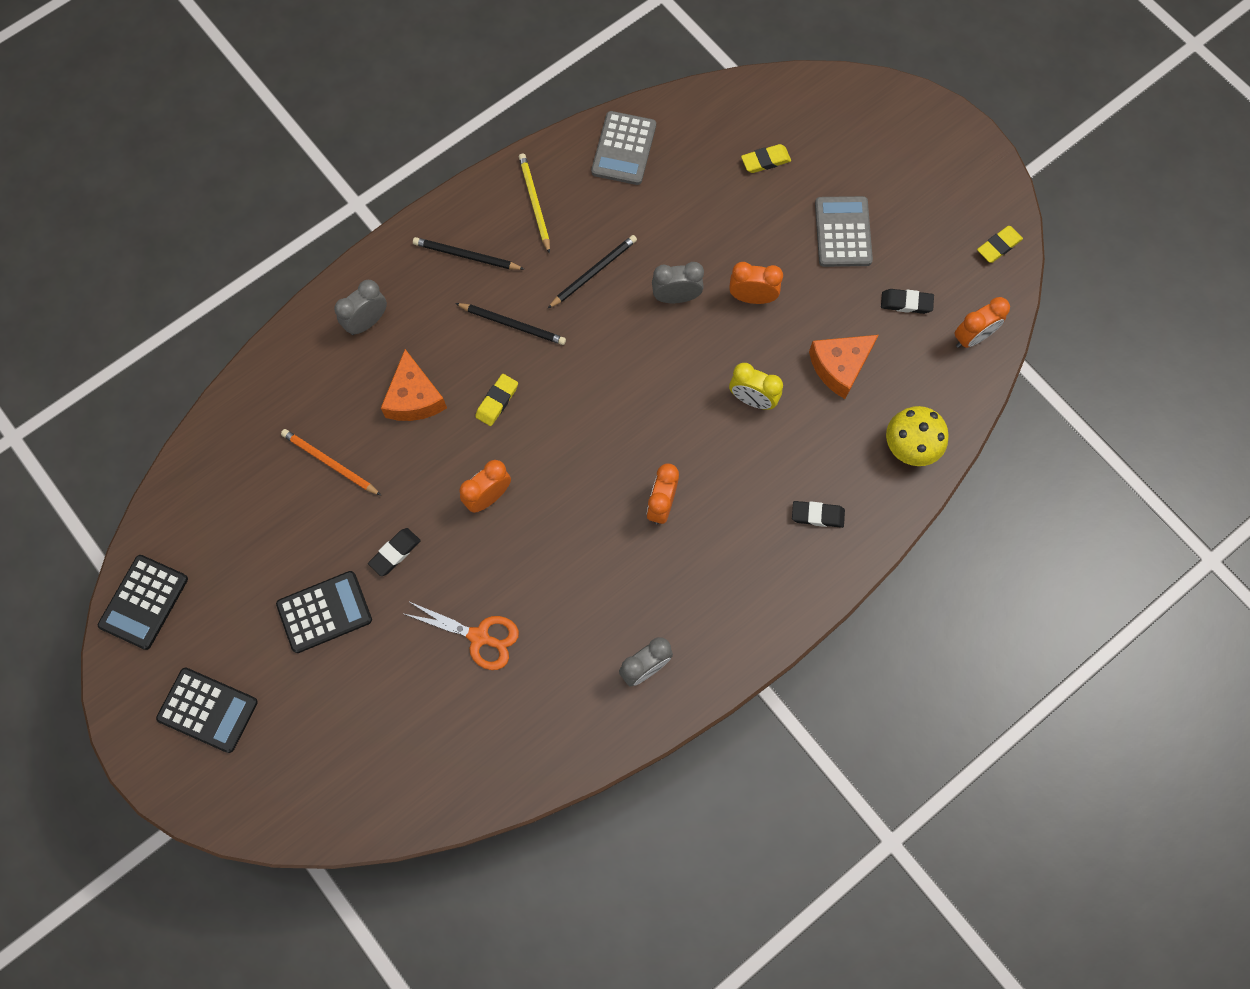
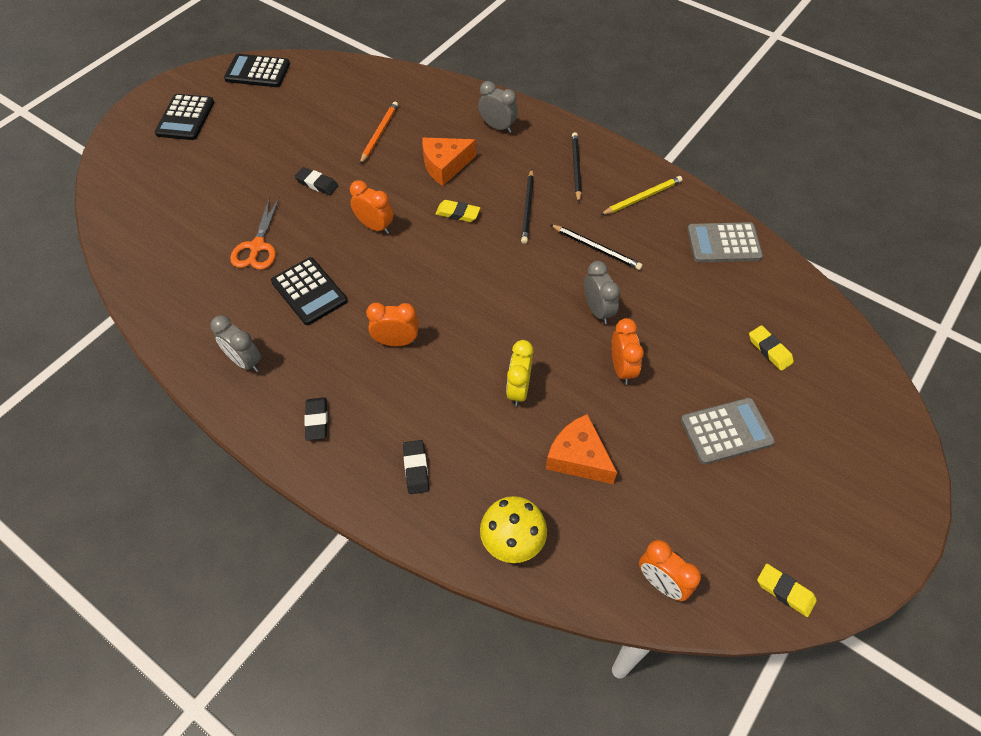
camera: 75 degrees right, 15 degrees down
(324, 612) = (264, 157): black calculator -> black calculator (309, 291)
(906, 303) = (673, 506): black eraser -> black eraser (316, 420)

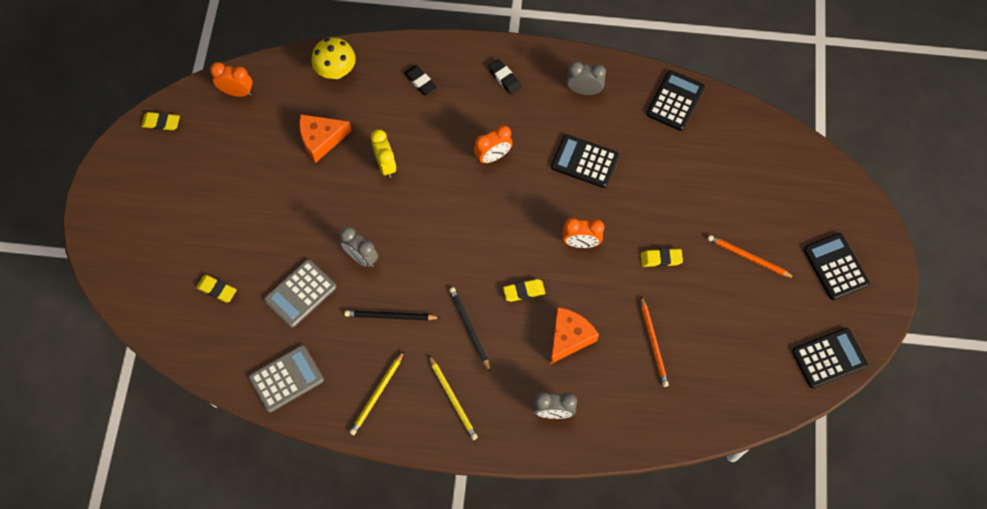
camera: 150 degrees right, 10 degrees up
(167, 304) = (675, 101): none -> black calculator
(245, 153) = (748, 257): none -> orange pencil
(257, 246) = (655, 177): orange scissors -> none
(317, 183) = (661, 259): black eraser -> yellow eraser
(576, 168) = (453, 399): black pencil -> yellow pencil
(578, 457) = (321, 139): orange cheese -> orange cheese turned 150 degrees clockwise
(622, 368) = (321, 218): orange clock -> none
(726, 431) = (229, 207): grey calculator -> grey calculator (300, 293)

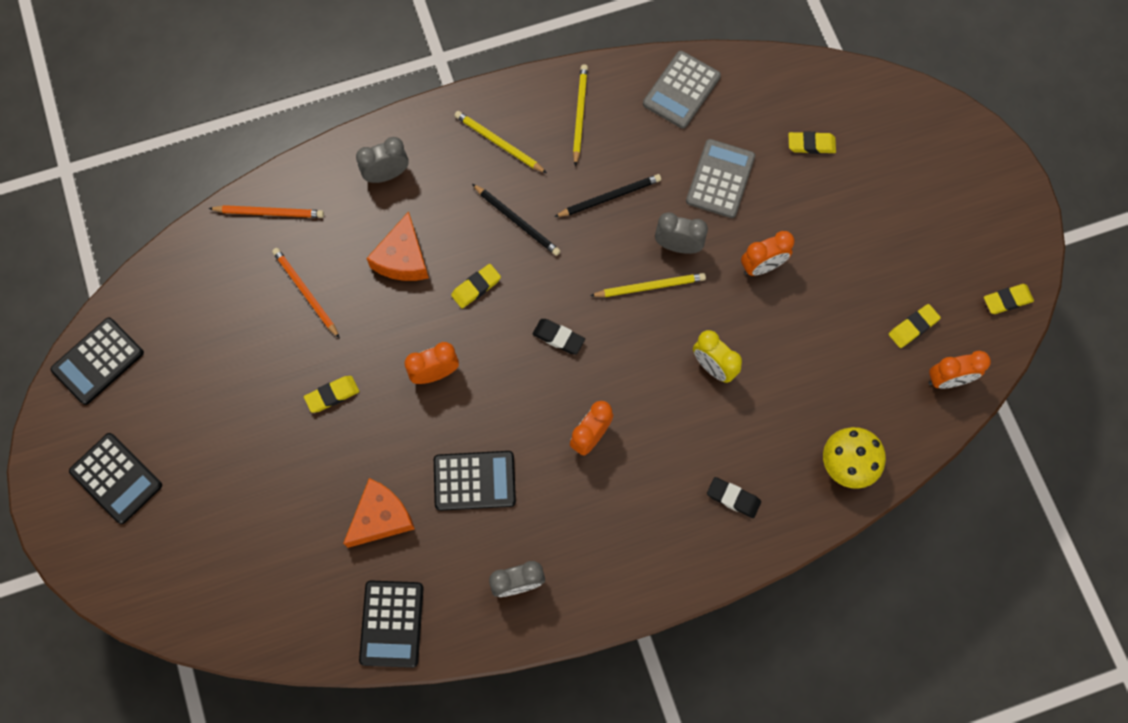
camera: 155 degrees right, 5 degrees up
(235, 133) = (913, 327): none -> yellow eraser
(310, 217) = (762, 266): none -> orange clock
(321, 139) = (808, 364): orange cheese -> orange cheese (381, 517)
(398, 237) = (650, 286): none -> yellow pencil
(504, 78) = (629, 553): black eraser -> black eraser (558, 338)
(748, 257) = (227, 443): orange pencil -> orange pencil (269, 212)

